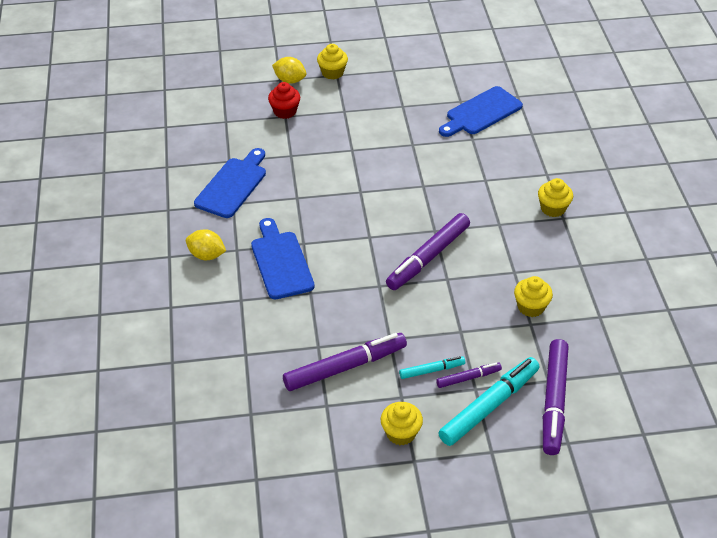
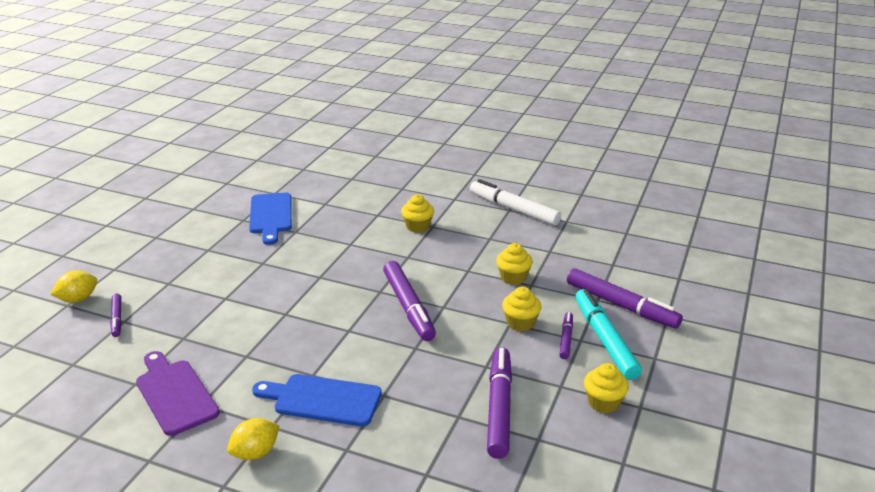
camera: 60 degrees left, 15 degrees down
(232, 185) = (174, 394): blue cutting board -> purple cutting board
(285, 111) = (117, 318): red cupcake -> purple marker
(332, 73) = (107, 270): yellow cupcake -> yellow cupcake (520, 323)
(431, 370) = (542, 356): turquoise marker -> none
(650, 261) = (513, 209): none -> white marker

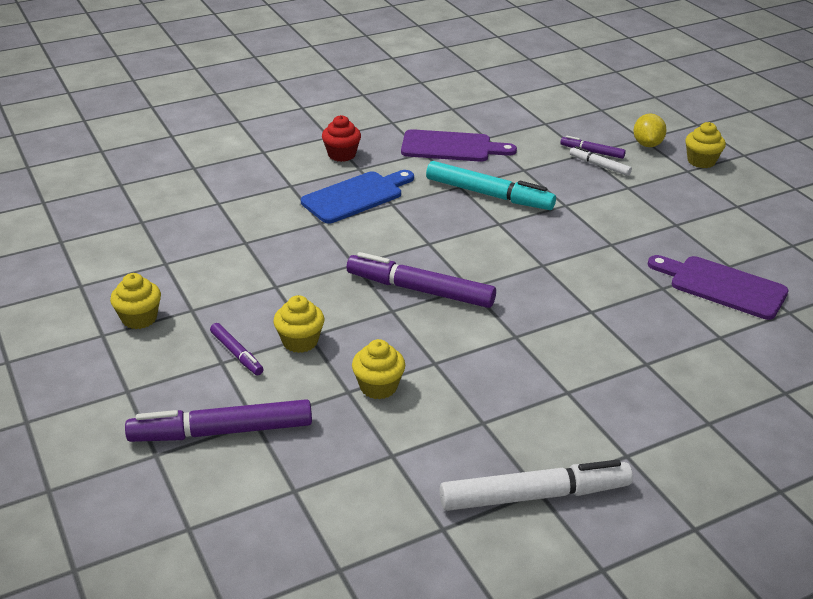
camera: 130 degrees right, 5 degrees up
(141, 306) = (599, 166): none -> white marker
(255, 453) = (342, 155): yellow lemon -> red cupcake
(271, 216) = (722, 286): blue cutting board -> purple cutting board
(417, 226) = (579, 379): yellow cupcake -> yellow cupcake (701, 161)
(499, 408) = (222, 264): purple marker -> none
(604, 340) = (197, 377): turquoise marker -> turquoise marker (489, 194)

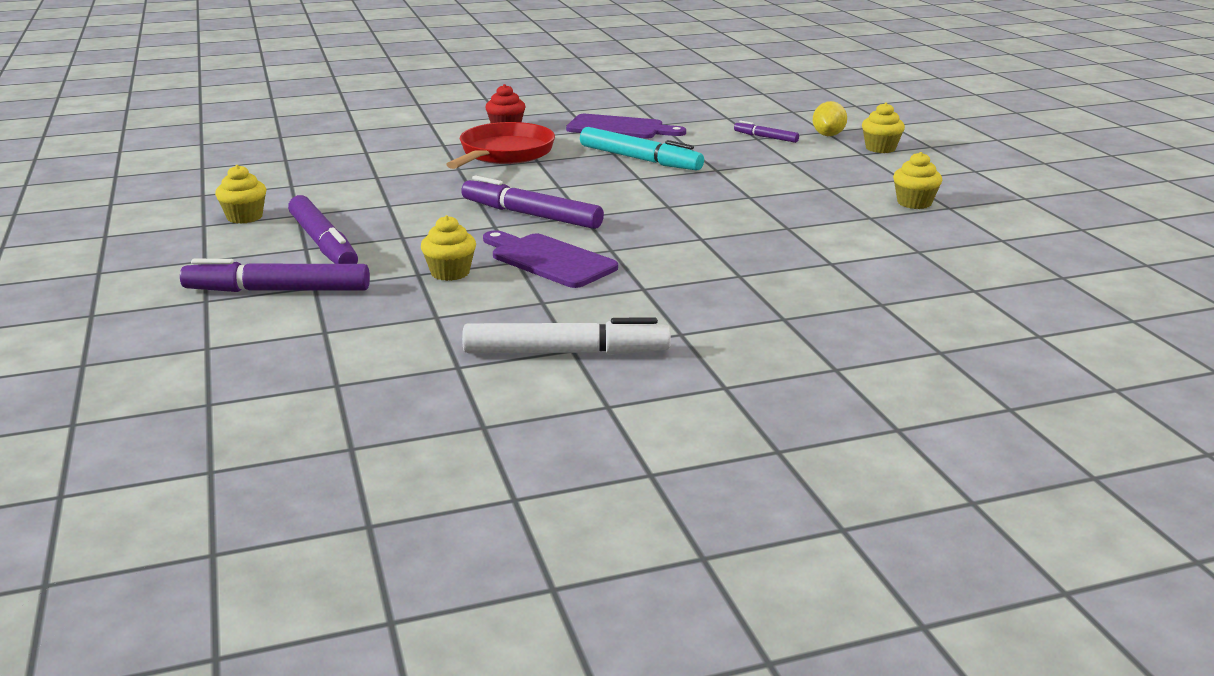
camera: 10 degrees right, 10 degrees down
(237, 354) = (324, 244): purple marker -> purple marker, size x1.94
(300, 341) = (390, 240): yellow cupcake -> yellow cupcake (914, 203)
(356, 196) = (504, 154): blue cutting board -> red pan
(599, 166) = (768, 146): white marker -> none
(722, 286) = (853, 230): purple cutting board -> purple cutting board (548, 260)

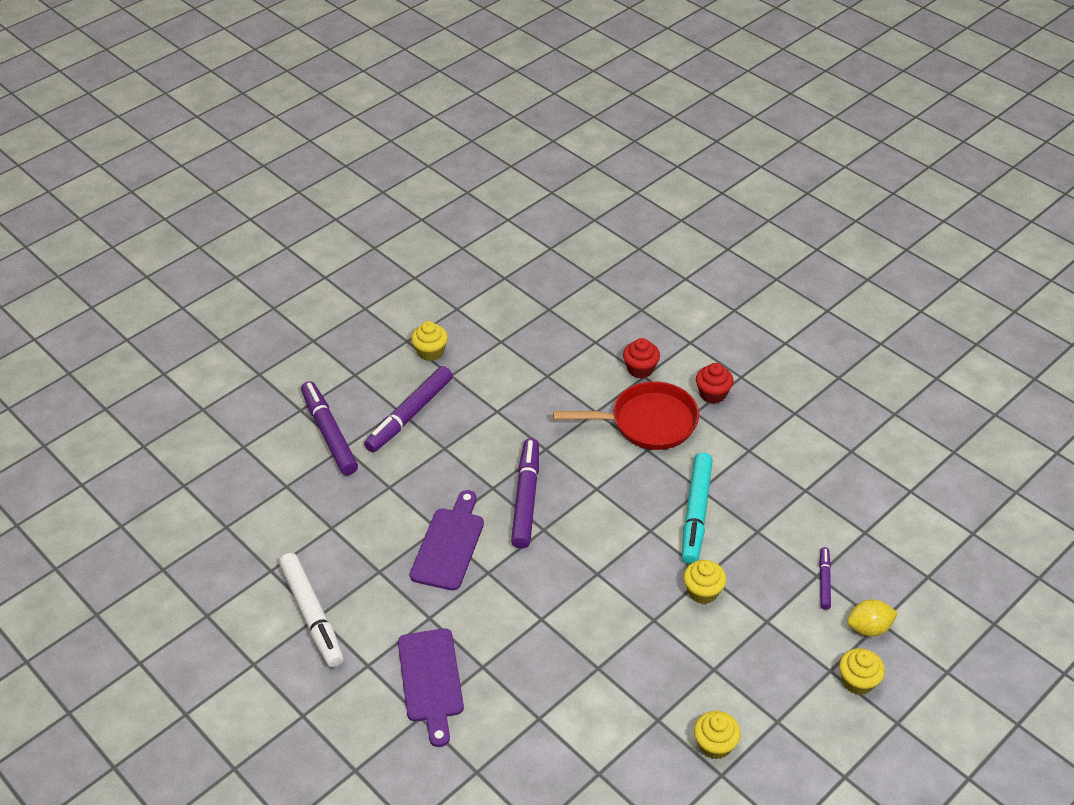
camera: 65 degrees right, 20 degrees up
(432, 144) = (640, 369): none -> red cupcake
(450, 273) = (399, 502): yellow cupcake -> yellow cupcake (703, 591)
(620, 128) = (770, 467): purple cutting board -> purple cutting board (431, 680)

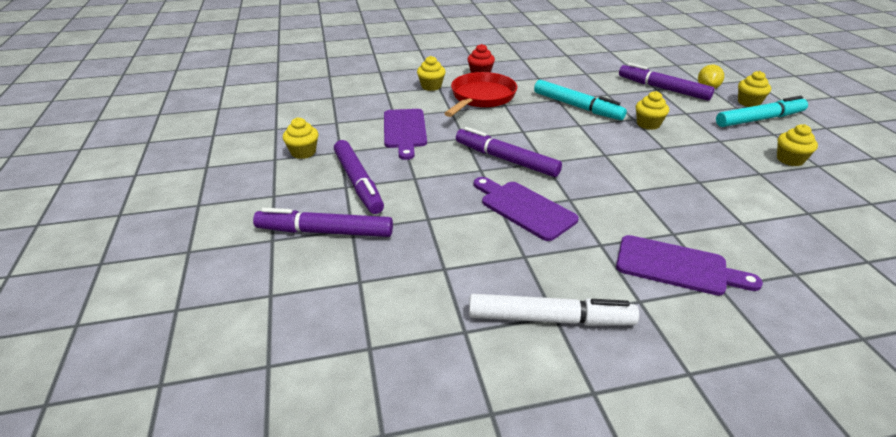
camera: 60 degrees left, 10 degrees down
(523, 398) = (405, 131): none -> purple cutting board
(640, 369) = (431, 86): red cupcake -> yellow cupcake
(810, 700) = (759, 119): none -> turquoise marker
(824, 581) = (663, 89): purple marker -> purple marker, size x1.94

